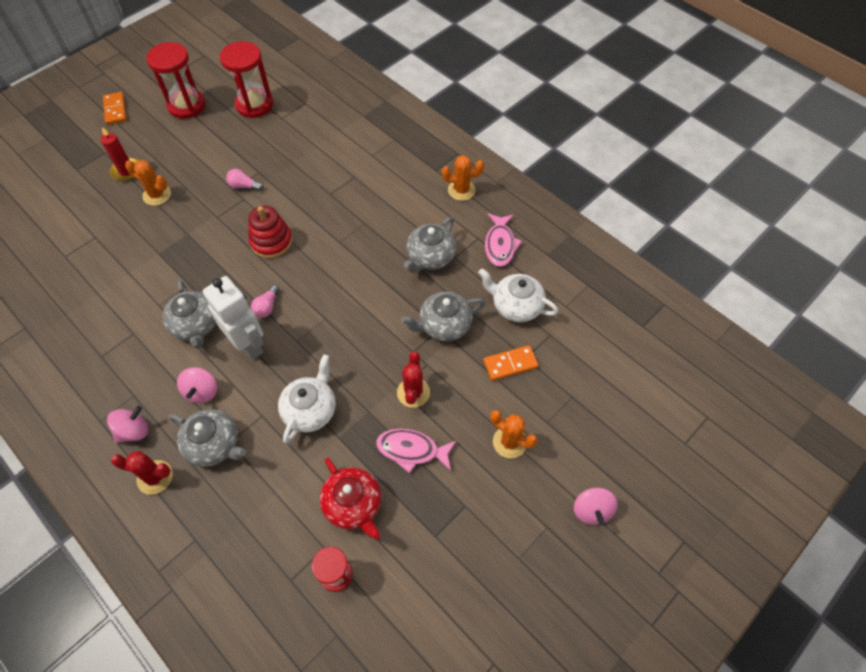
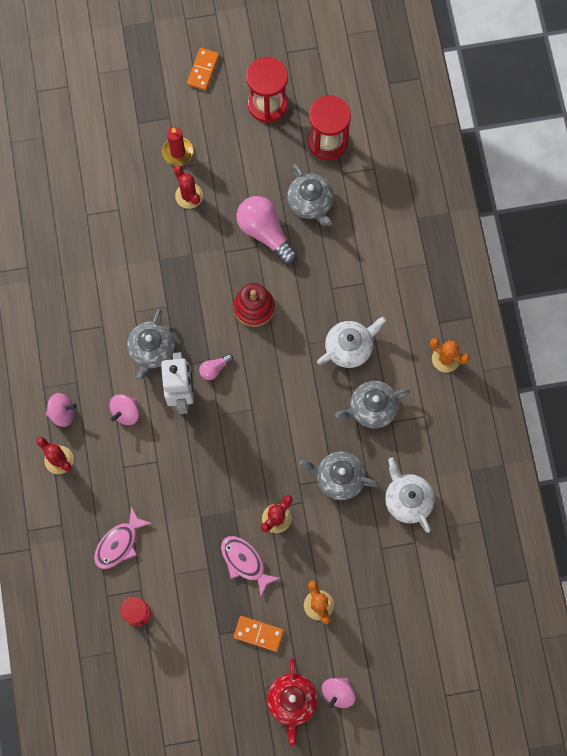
camera: 35 degrees right, 15 degrees up
(157, 195) = (189, 196): orange cactus -> red cactus
(214, 445) = (111, 462): grey teapot -> grey teapot (310, 203)
(244, 186) = (265, 233): pink light bulb -> pink light bulb, size x2.11
(310, 410) = (194, 481): white teapot -> white teapot (349, 347)
(353, 505) = (179, 573): red teapot -> red teapot (292, 701)
(500, 245) = (438, 435): pink fish -> pink fish (119, 543)
(510, 364) = (365, 545): orange domino -> orange domino (258, 634)

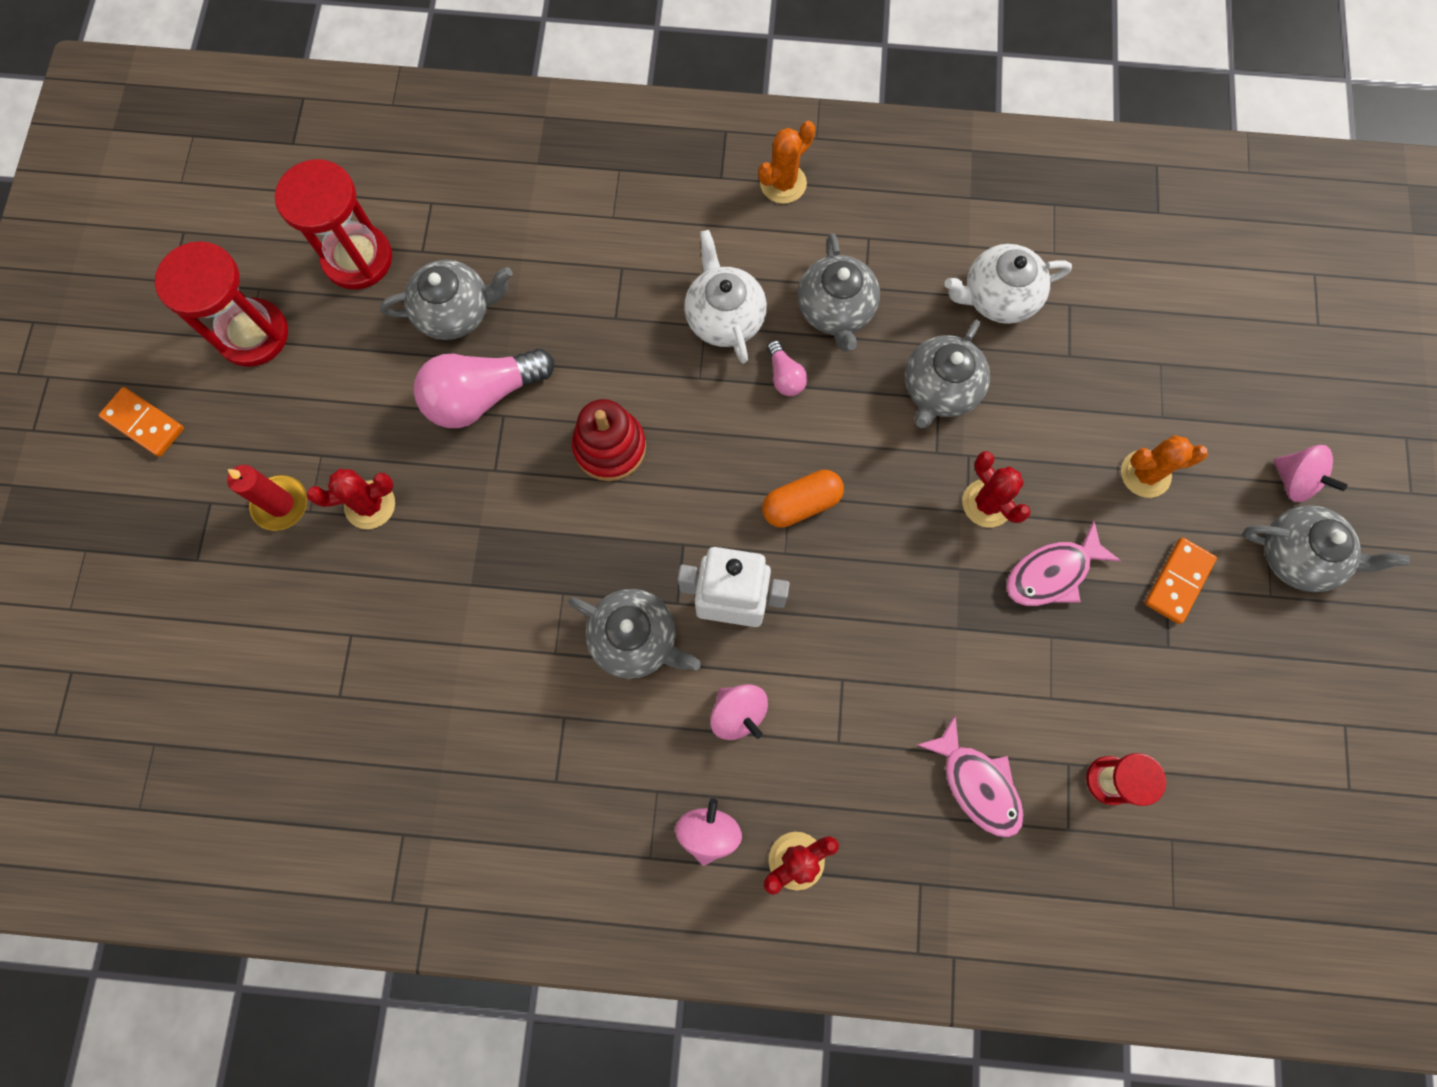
camera: 75 degrees left, 0 degrees up
(214, 369) = (700, 539): pink light bulb -> pink light bulb (785, 376)
(249, 417) = (801, 504): none -> orange capsule
(292, 701) = (1298, 556): red teapot -> grey teapot

